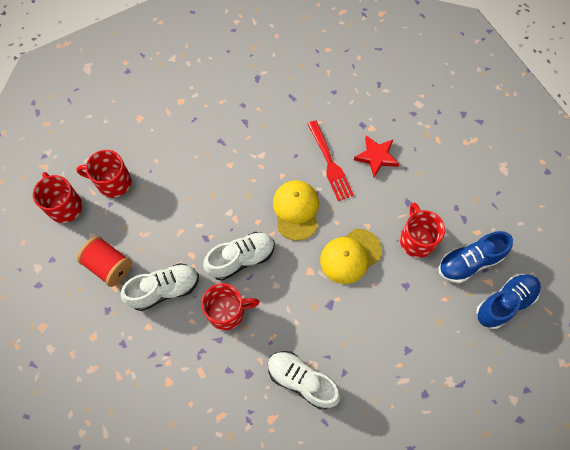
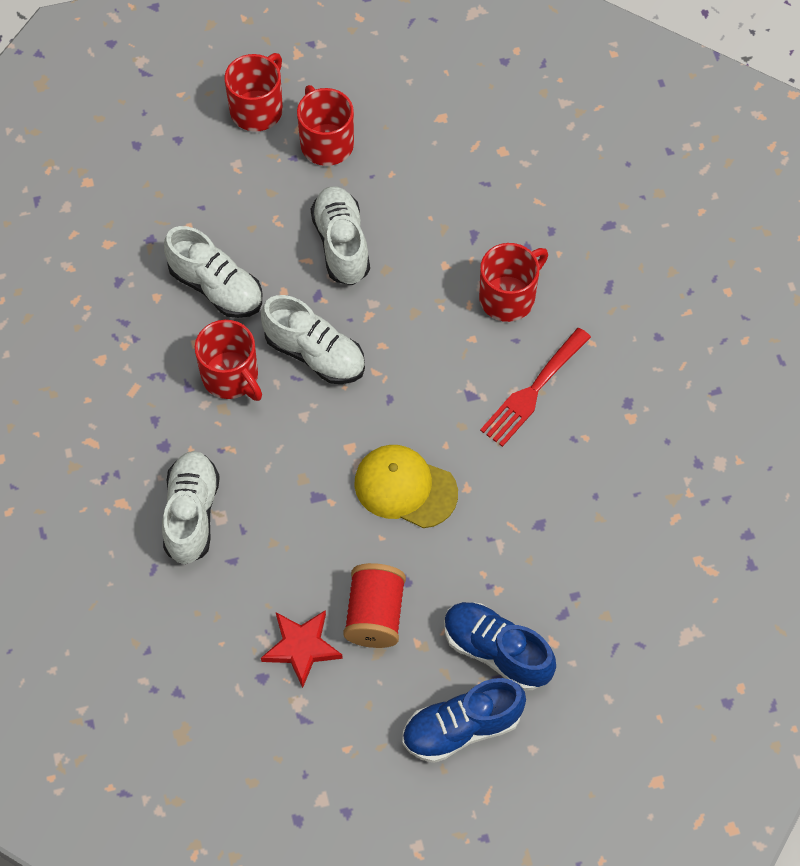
camera: 60 degrees right, 5 degrees down
(109, 266) = (209, 206): red spool -> red spool (375, 615)
(182, 208) = (341, 244): none -> white shoe
(296, 210) = (430, 384): yellow cap -> none
(376, 157) = (586, 447): red star -> red star (301, 647)
(416, 240) = (486, 563): red mug -> red mug (508, 297)
(504, 303) = (461, 728): blue shoe -> blue shoe turned 135 degrees clockwise

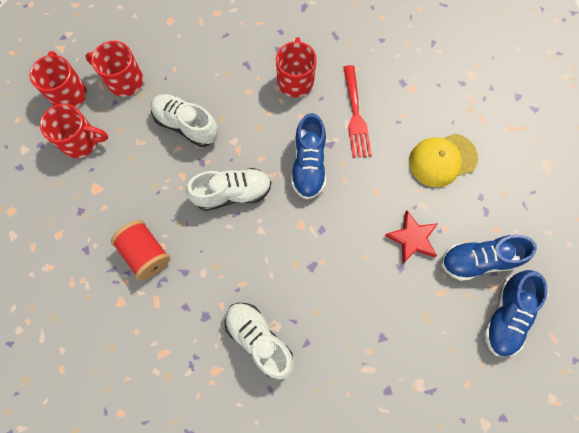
camera: 45 degrees left, 10 degrees up
(216, 287) = (144, 205): white shoe -> none
(231, 377) = (202, 245): red mug -> red mug (81, 141)
(301, 647) = (389, 354): red star -> red star (412, 238)
(375, 615) = (405, 300): red spool -> red spool (146, 253)
(405, 487) = (349, 220): yellow cap -> yellow cap (442, 160)
(424, 396) = (308, 165): none -> blue shoe

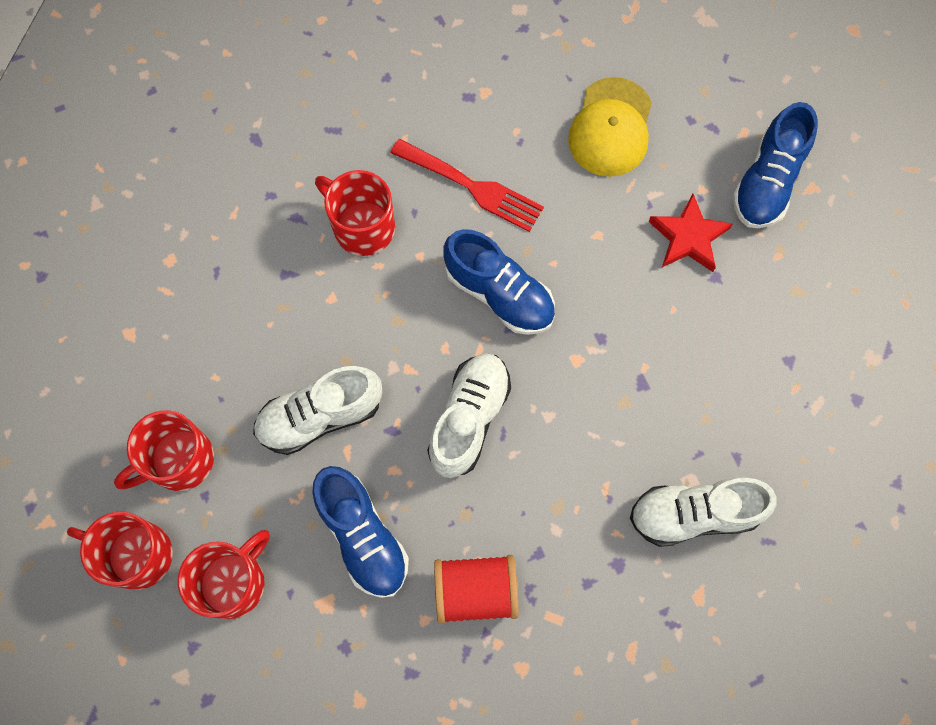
camera: 55 degrees left, 0 degrees up
(505, 315) = (853, 201): blue shoe -> blue shoe (362, 536)

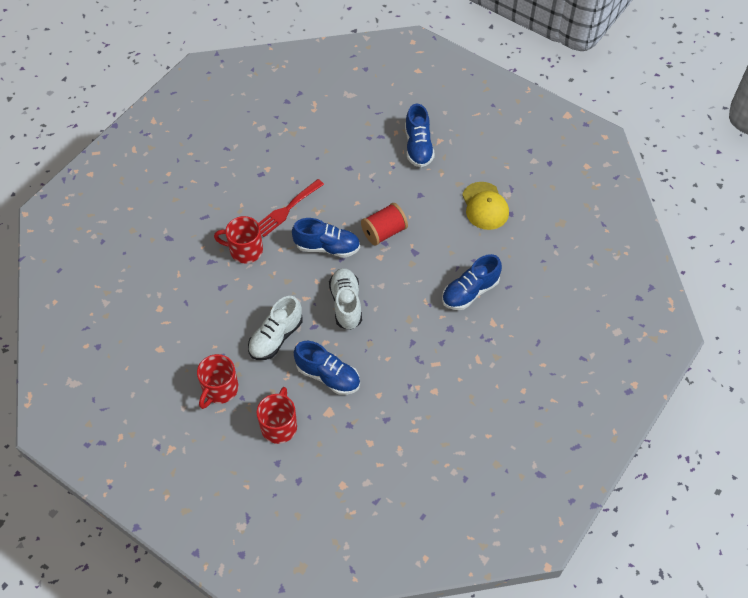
camera: 30 degrees left, 15 degrees down
(137, 554) = (225, 439): red mug -> none
(472, 187) = (286, 210): red fork -> red fork turned 135 degrees clockwise
(475, 591) = (394, 371): red spool -> red spool (384, 232)
(611, 128) = (335, 157): yellow cap -> yellow cap (485, 206)
(688, 237) = (398, 184): red star -> none
(694, 514) = (470, 292): white shoe -> blue shoe

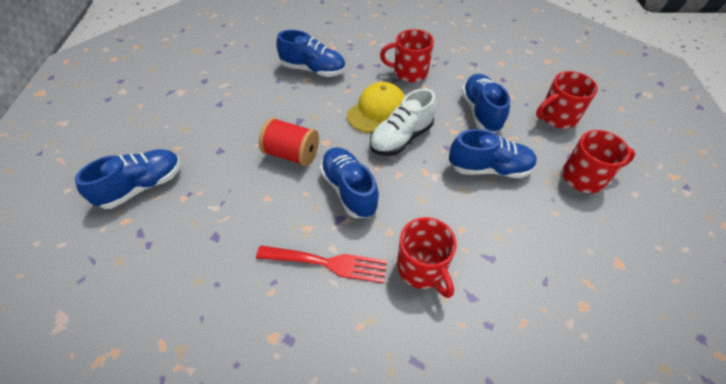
camera: 125 degrees left, 5 degrees down
(276, 337) = (489, 168): white shoe -> blue shoe
(413, 359) = (409, 72): none -> red mug
(485, 206) = (205, 99): yellow cap -> yellow cap (377, 110)

